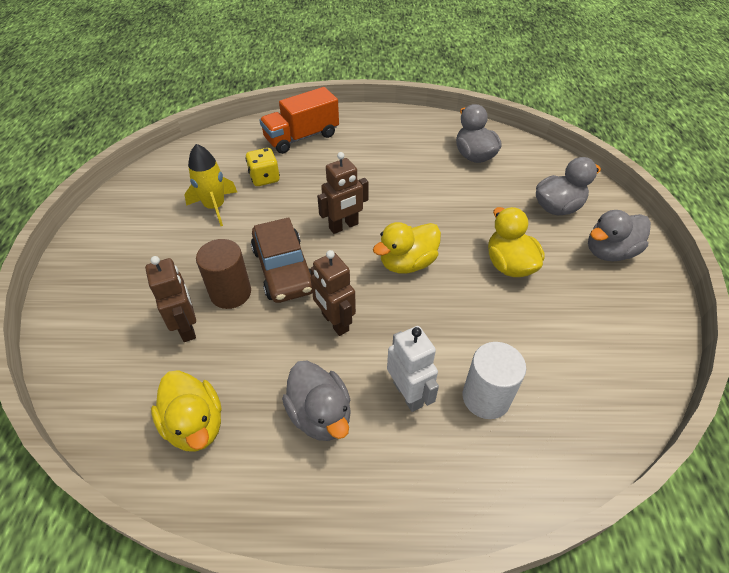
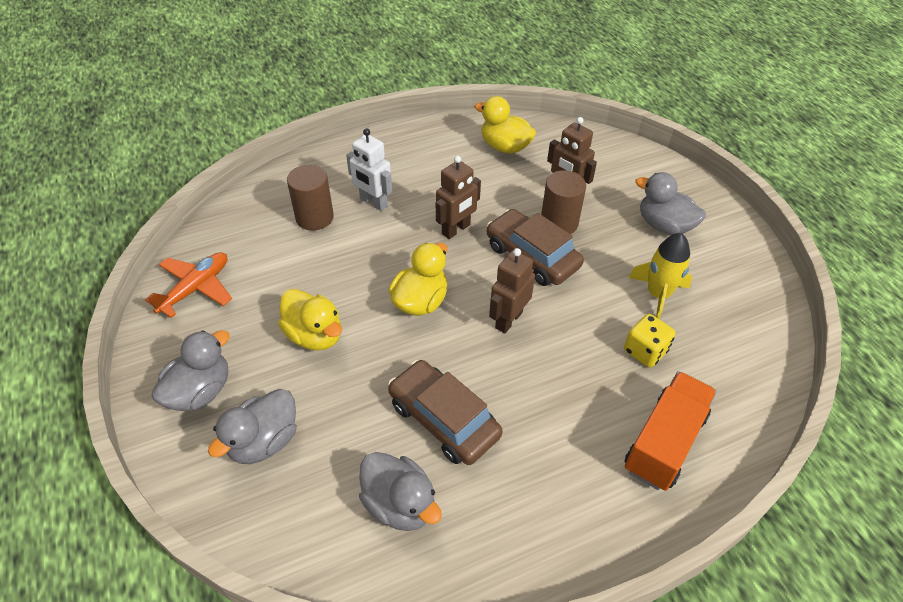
camera: 155 degrees right, 0 degrees up
(320, 415) = (428, 174): grey duck -> grey duck (664, 225)
(334, 322) = (456, 229): brown robot -> brown robot turned 105 degrees clockwise
(428, 184) = (443, 419): none -> brown car
(486, 397) = (314, 217): white cylinder -> brown cylinder
(627, 348) = (196, 288): none -> orange plane

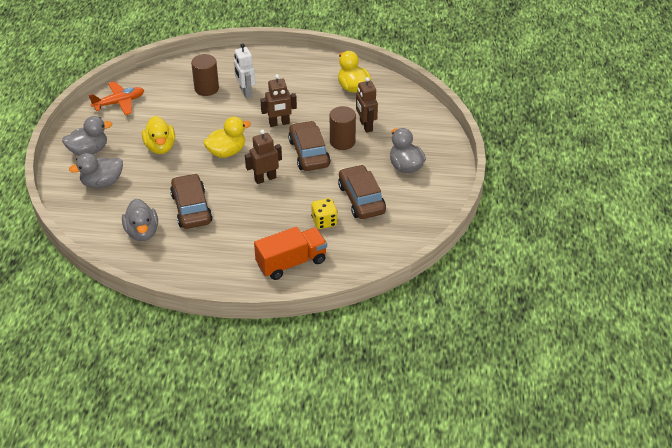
camera: 30 degrees right, 5 degrees down
(658, 294) = (361, 199): yellow rocket -> brown car

